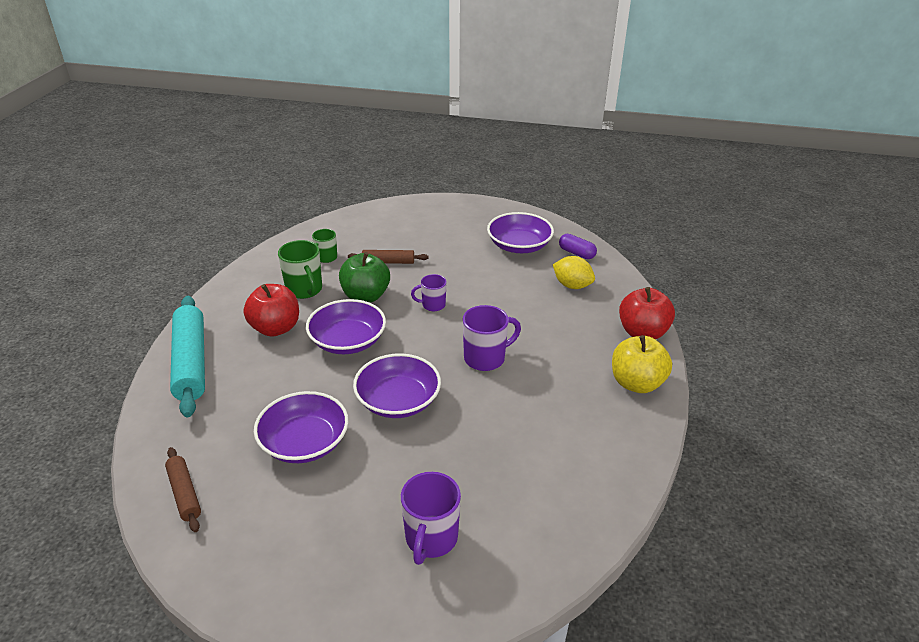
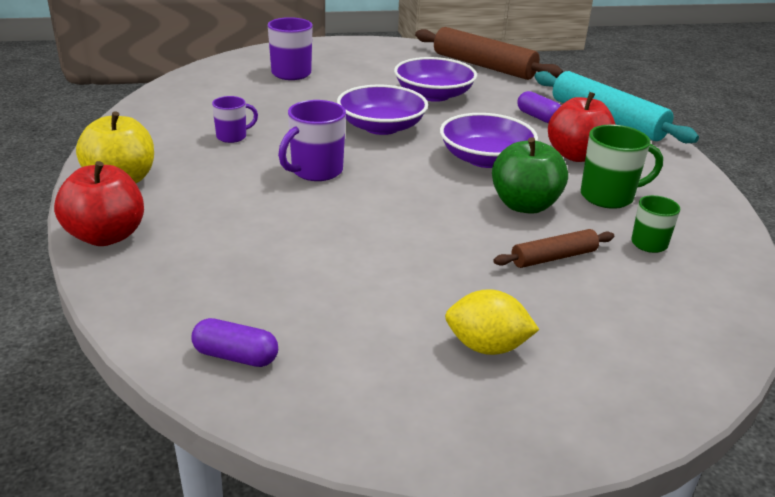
camera: 155 degrees right, 5 degrees down
(184, 493) = (483, 66): brown rolling pin -> brown rolling pin, size x1.91
(246, 380) = (538, 117): none -> purple capsule
(304, 290) = (608, 197): green mug -> green mug turned 135 degrees clockwise
(433, 305) = (426, 212): purple mug -> purple mug (232, 136)
(519, 246) = (360, 345): purple bowl -> none
(572, 285) = (229, 285): yellow lemon -> yellow lemon (486, 347)

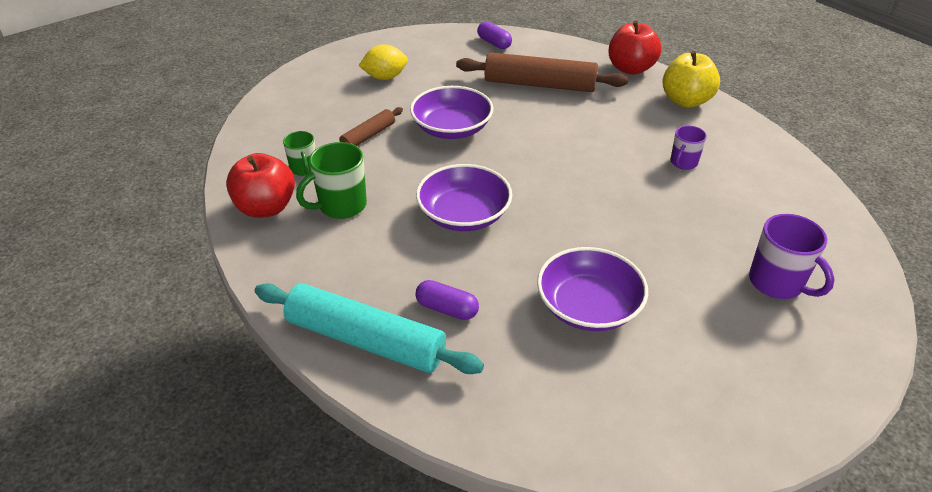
camera: 155 degrees right, 10 degrees up
(236, 356) = (494, 43): purple capsule -> purple capsule turned 60 degrees clockwise
(315, 171) = (580, 151): purple mug -> none
(381, 127) = (586, 223): purple bowl -> purple bowl (452, 128)
(483, 66) = (587, 427): brown rolling pin -> brown rolling pin (539, 84)
(524, 205) = (405, 173): green apple -> none
(576, 155) = (383, 252): red apple -> red apple (266, 208)

